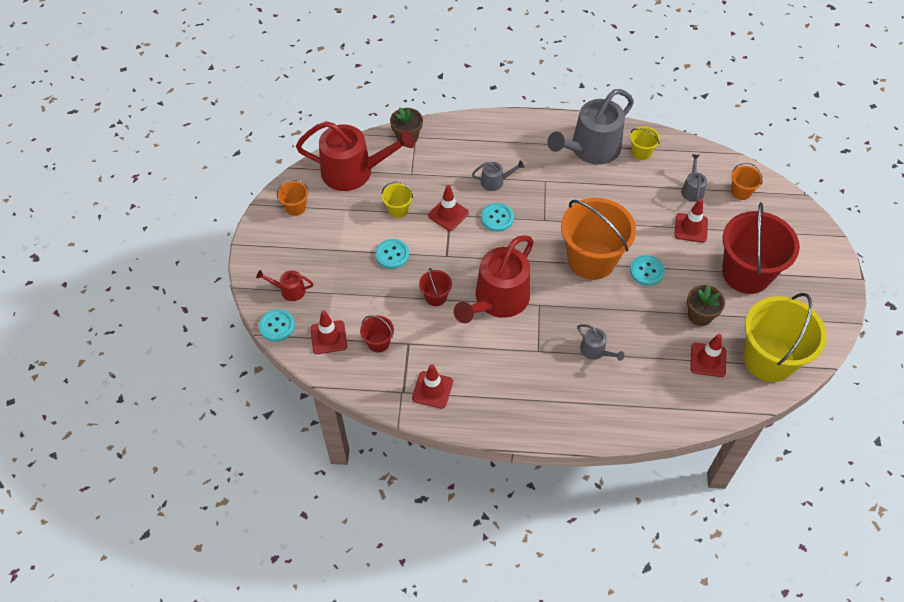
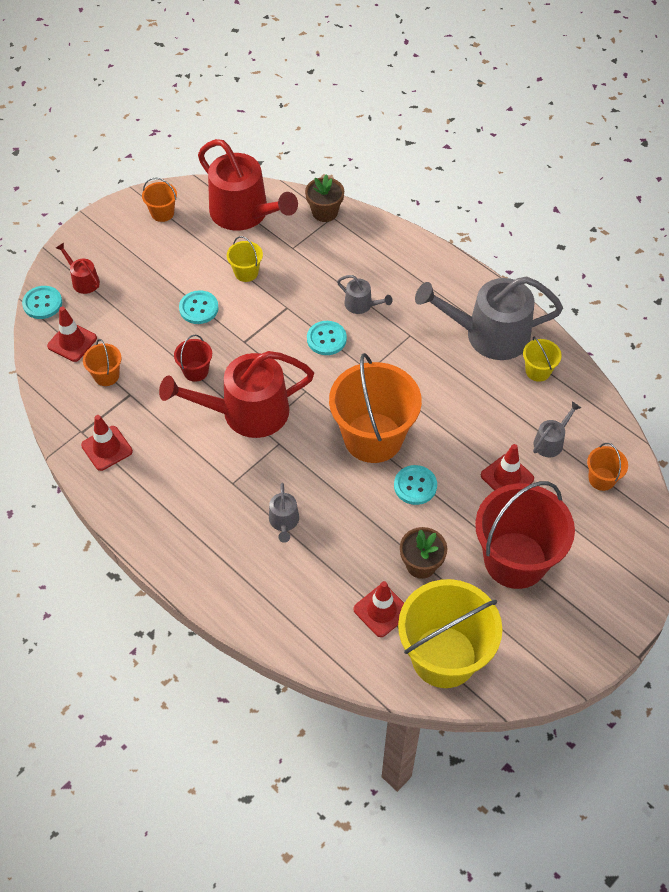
camera: 40 degrees right, 0 degrees up
(378, 342) = (106, 375): red bucket -> orange bucket
(448, 214) = (286, 306): red traffic cone -> none

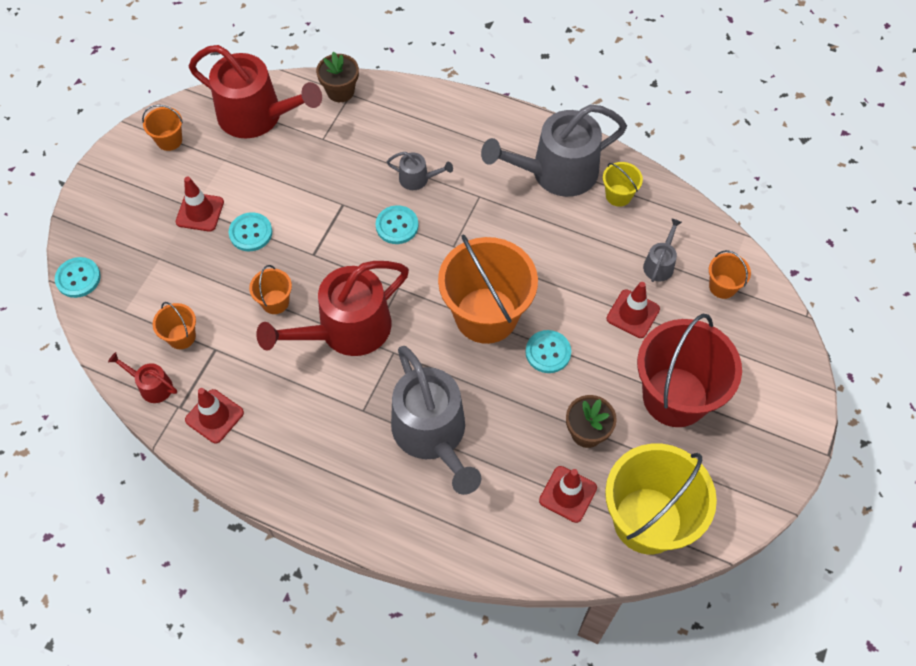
camera: 20 degrees left, 5 degrees up
(72, 342) = (128, 311): red traffic cone -> red traffic cone (200, 212)
(83, 280) = (113, 239): red watering can -> red watering can (152, 386)
(196, 371) = (275, 302): red bucket -> orange bucket
(246, 272) = (285, 179): yellow bucket -> none
(284, 521) = (432, 434): grey watering can -> grey watering can, size x2.26

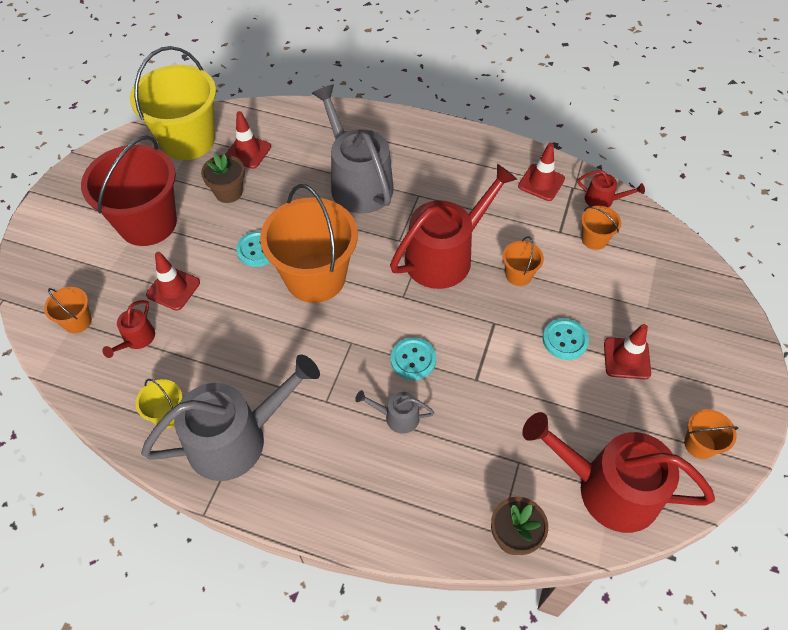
camera: 175 degrees right, 5 degrees down
(78, 278) = (716, 282): turquoise button -> none
(660, 264) = (137, 339): grey watering can -> red watering can

